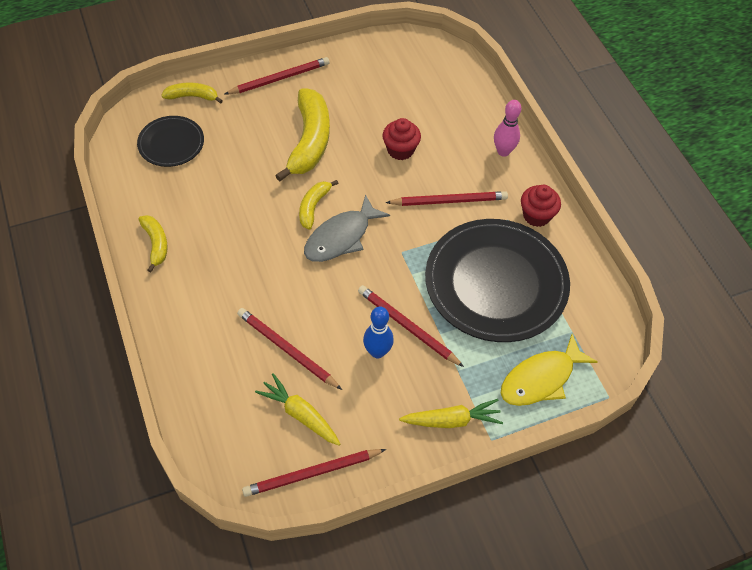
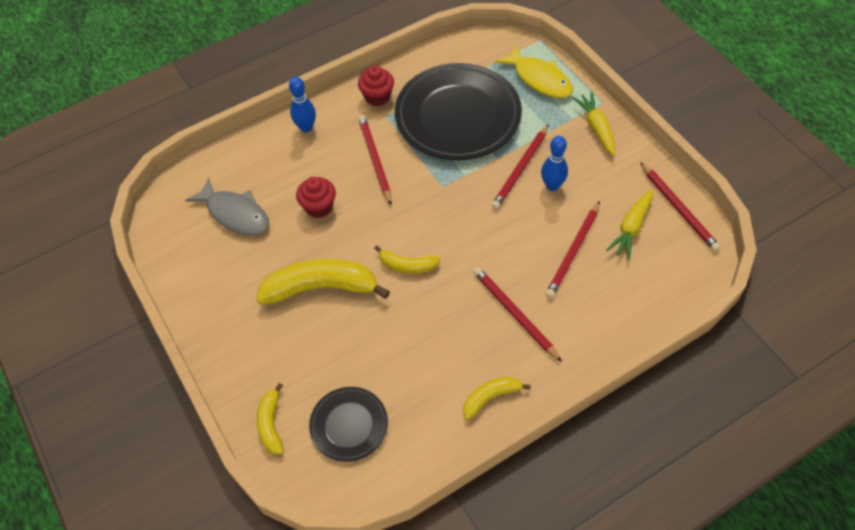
camera: 95 degrees left, 0 degrees up
(279, 78) = (230, 338): red pencil -> red pencil (514, 314)
(341, 237) = (438, 235): grey fish -> grey fish (235, 214)
(503, 151) = (306, 127): pink bowling pin -> blue bowling pin

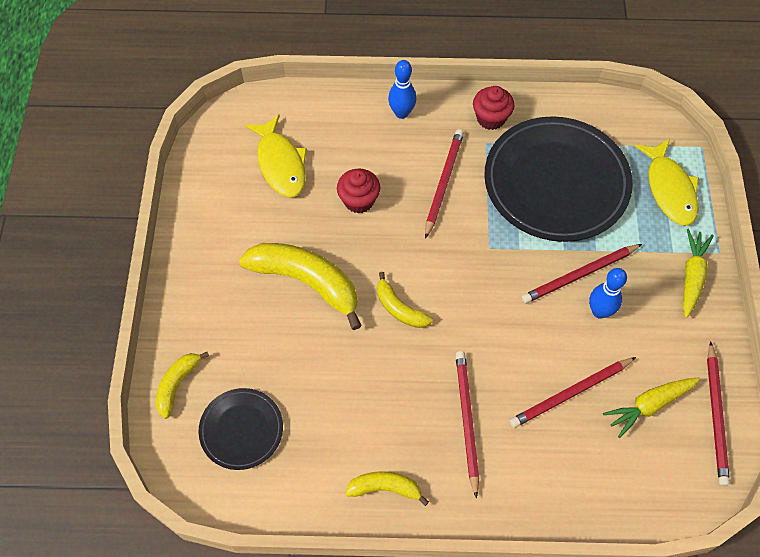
camera: 30 degrees right, 5 degrees up
(235, 214) = (280, 163): grey fish -> yellow fish

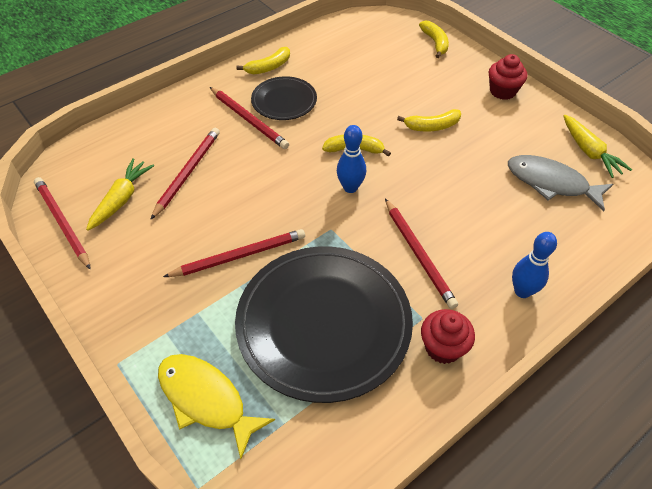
camera: 140 degrees right, 10 degrees down
(241, 430) = (376, 46): black plate -> black plate (284, 101)
(280, 163) = (551, 183): yellow fish -> grey fish
(306, 282) = (432, 126): yellow banana -> yellow banana, size x0.53
(359, 200) = (464, 196): red cupcake -> red cupcake (502, 91)
(580, 275) = (239, 256): red pencil -> red pencil turned 45 degrees clockwise
(599, 311) = (202, 238): blue bowling pin -> blue bowling pin (350, 187)
(691, 276) = (135, 320): yellow carrot -> yellow carrot (589, 152)

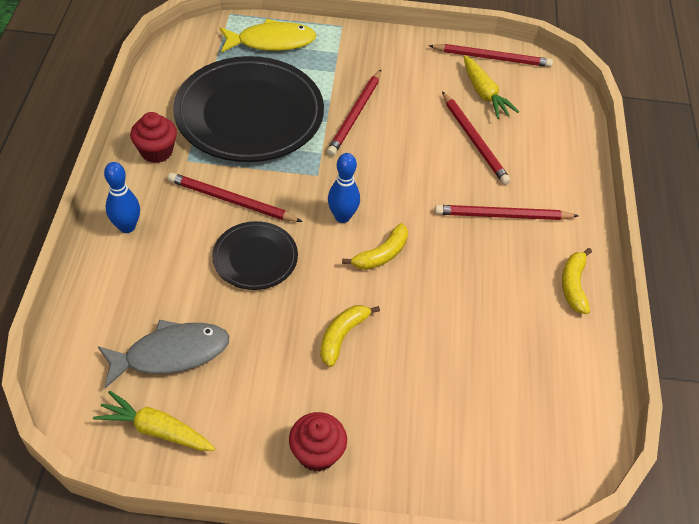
camera: 130 degrees right, 0 degrees up
(284, 101) = (503, 257): black plate -> black plate (255, 258)
(435, 43) = (468, 477): yellow banana -> none

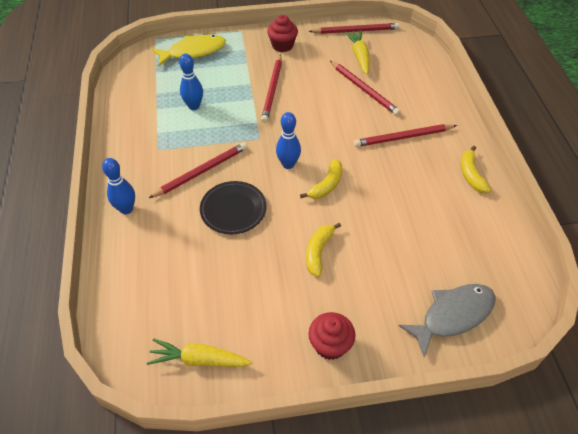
camera: 10 degrees left, 0 degrees up
(156, 151) = (132, 148): red cupcake -> red cupcake (282, 45)
(171, 354) = (192, 297): grey fish -> grey fish (453, 315)
(231, 201) = (201, 171): red pencil -> red pencil turned 135 degrees clockwise
(249, 114) = (194, 106): black plate -> blue bowling pin
(484, 94) = (359, 56): yellow carrot -> yellow carrot turned 150 degrees counterclockwise

